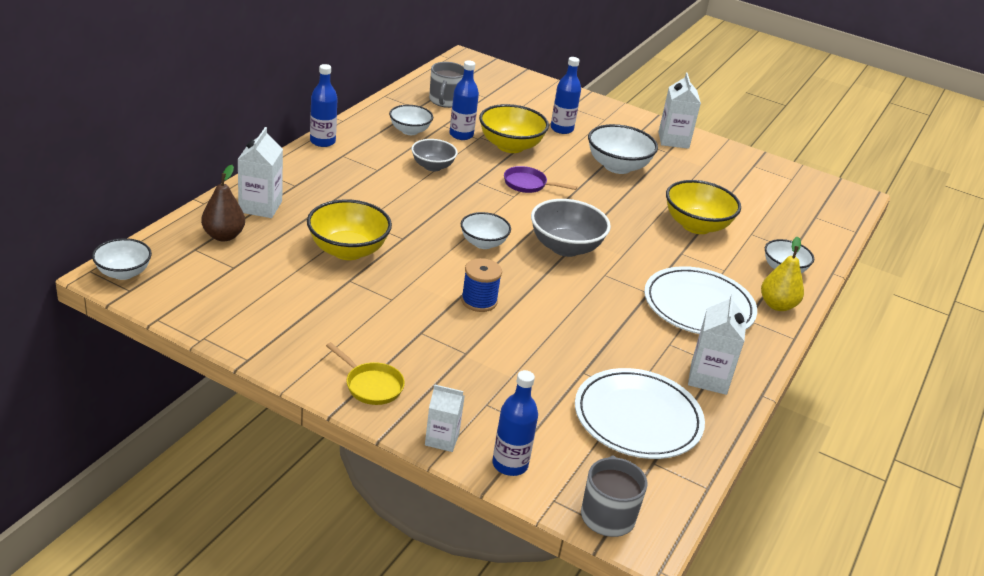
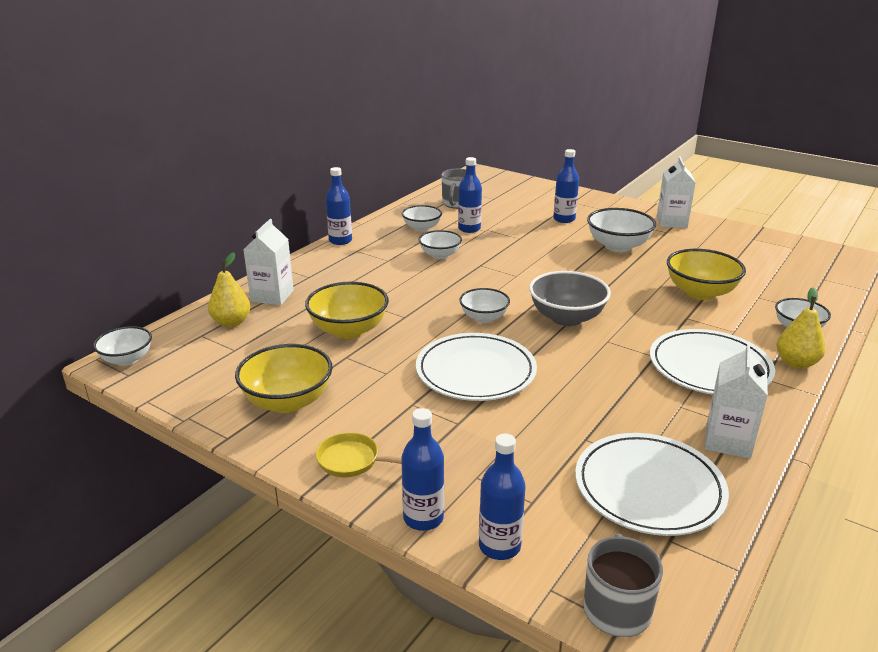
camera: 10 degrees right, 5 degrees down
(223, 236) = (231, 322): brown pear -> yellow pear
(371, 386) = (352, 461): yellow pan -> yellow pan turned 150 degrees clockwise
(432, 166) = (440, 255): grey bowl -> white bowl
(442, 439) = (423, 518): white carton -> blue bottle
(479, 301) = (475, 371): blue spool -> white plate
(510, 146) = (515, 235): yellow bowl -> yellow bowl (288, 401)
(528, 184) = (530, 265): purple pan -> none

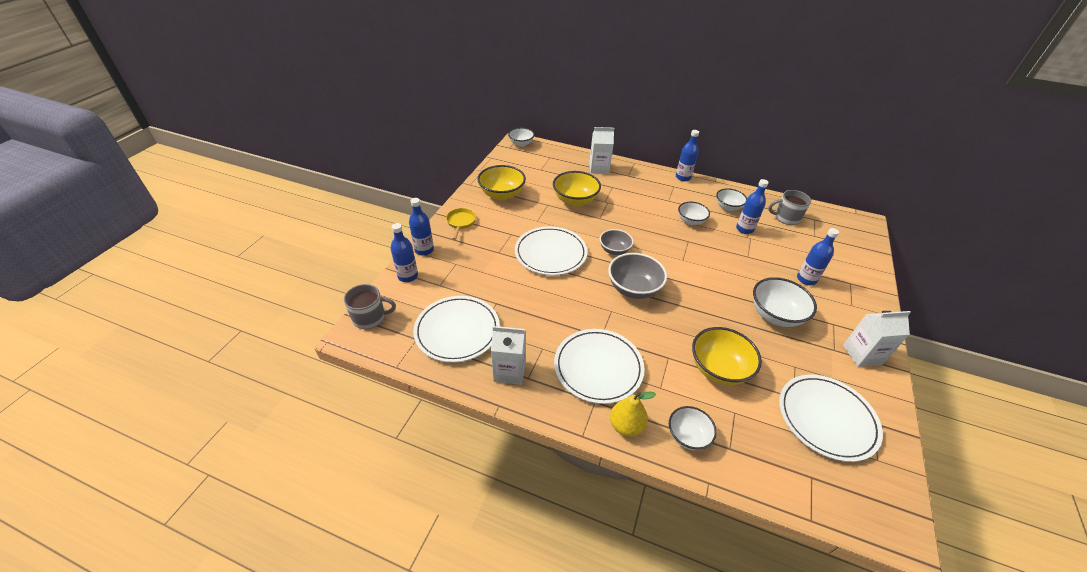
camera: 75 degrees right, 15 degrees up
(231, 322) = (565, 162): yellow pear -> none
(484, 318) = (614, 250): white bowl -> grey bowl
(754, 256) = (826, 418): none -> white plate

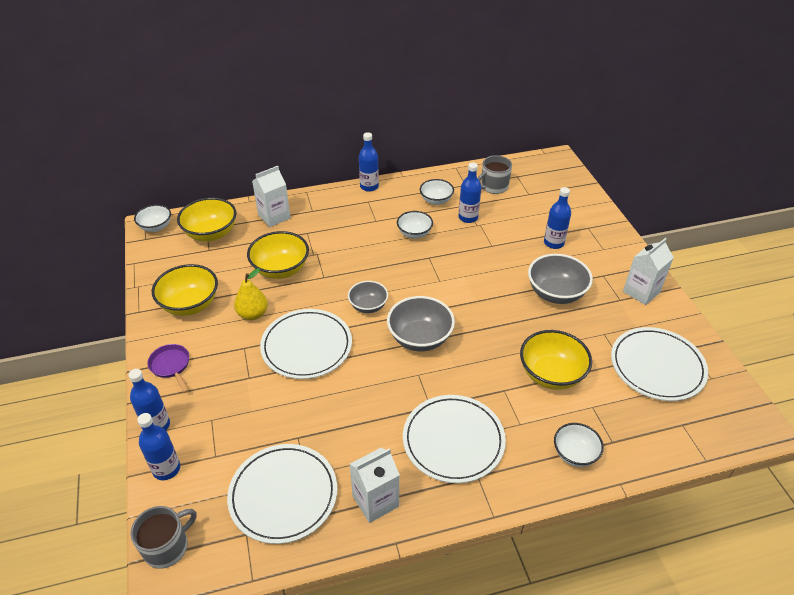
camera: 35 degrees left, 0 degrees up
(461, 222) = (171, 366): yellow pan -> purple pan
(550, 161) = (211, 233): none -> yellow bowl
(626, 426) = (521, 480): yellow pear -> yellow pear (253, 314)
(775, 315) = (556, 293): white bowl -> grey bowl

